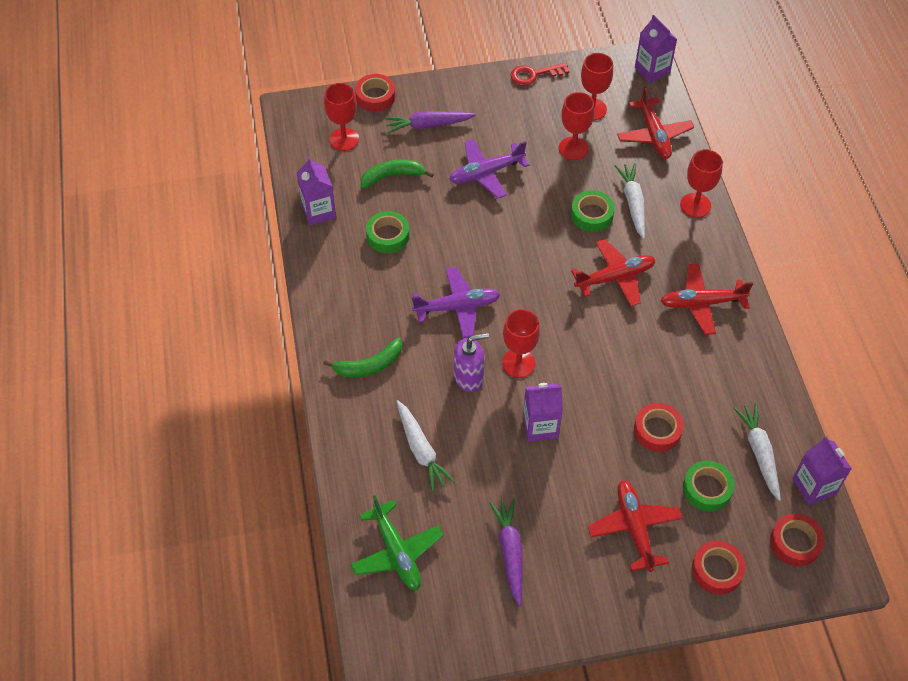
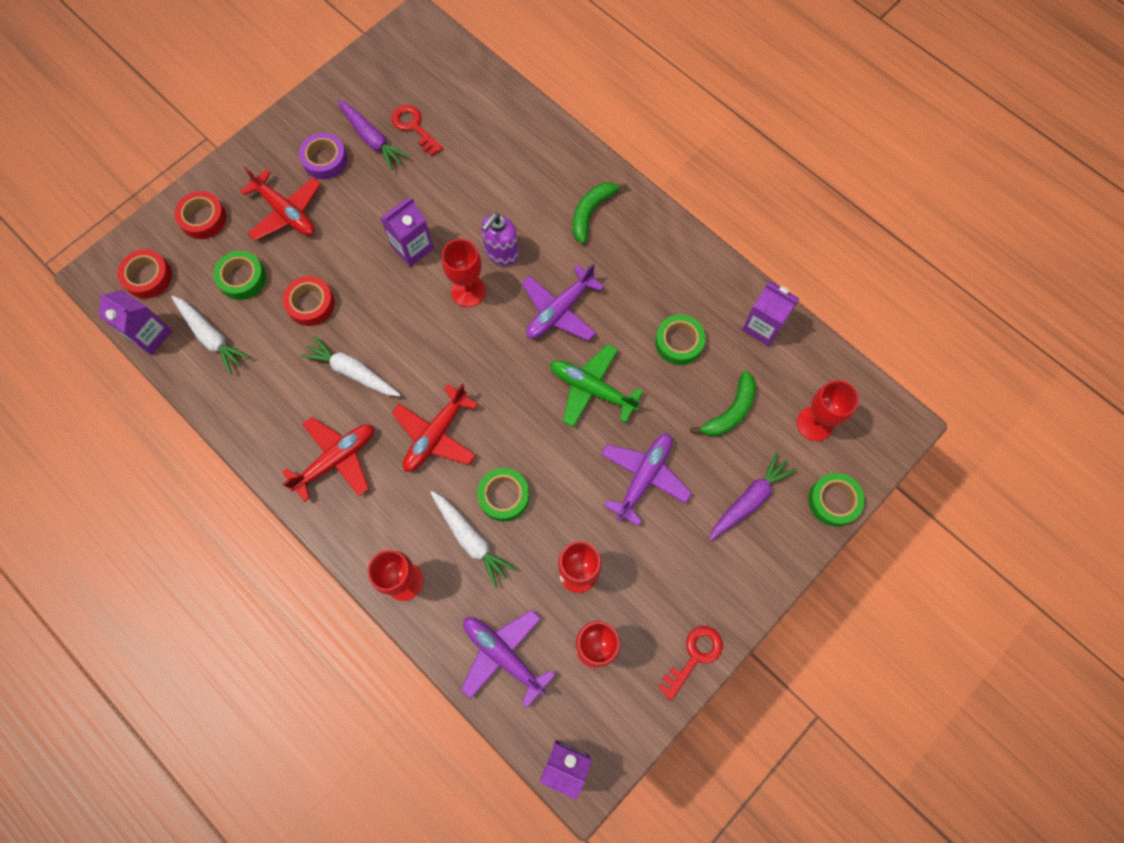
camera: 145 degrees right, 15 degrees up
(375, 96) = (833, 501): red tape -> green tape
(397, 552) = (456, 91): green plane -> green plane (592, 389)
(421, 450) = (495, 171): white carrot -> white carrot (353, 372)
(462, 539) = (414, 127): none -> red key
(568, 559) = (325, 160): none -> purple tape
(654, 135) = (503, 655): red plane -> purple plane

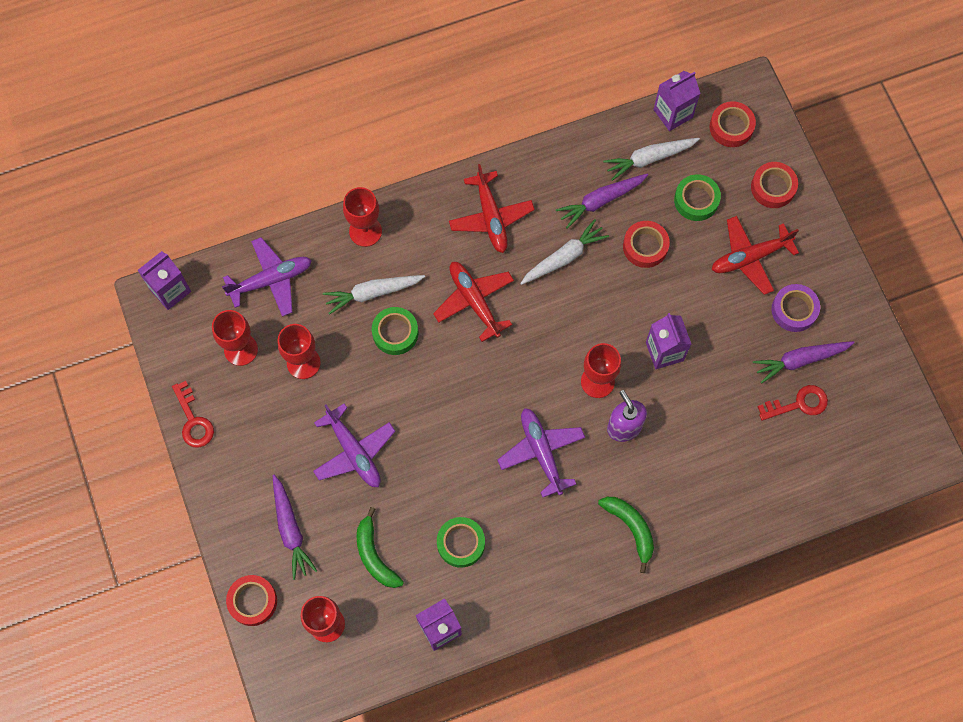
camera: 115 degrees right, 0 degrees up
(276, 362) = (601, 201): none -> purple carrot
(592, 389) = (453, 446): green plane -> none
(833, 501) = (252, 601): green tape -> red tape

